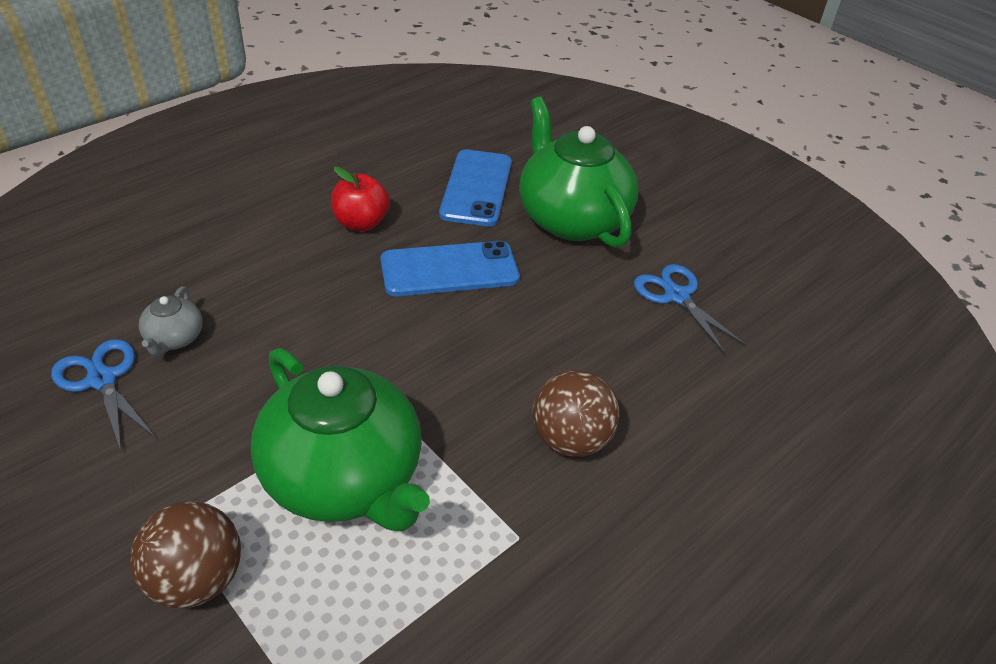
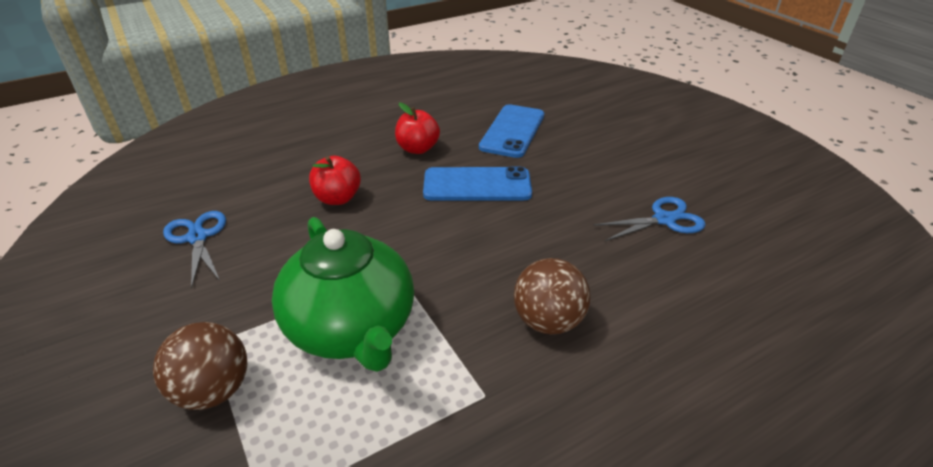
camera: 15 degrees right, 5 degrees down
(174, 339) = (257, 215): grey teapot -> none
(275, 305) = (337, 198): none -> red apple
(571, 219) = (584, 157): green teapot -> none
(676, 296) = (664, 219): blue scissors -> blue scissors turned 90 degrees clockwise

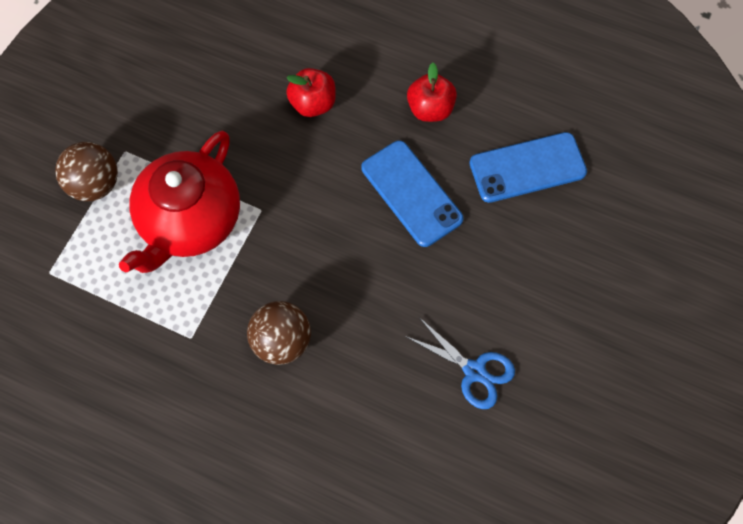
camera: 55 degrees right, 30 degrees up
(197, 237) = (202, 52): blue scissors -> none
(352, 328) = (190, 221): green teapot -> red teapot

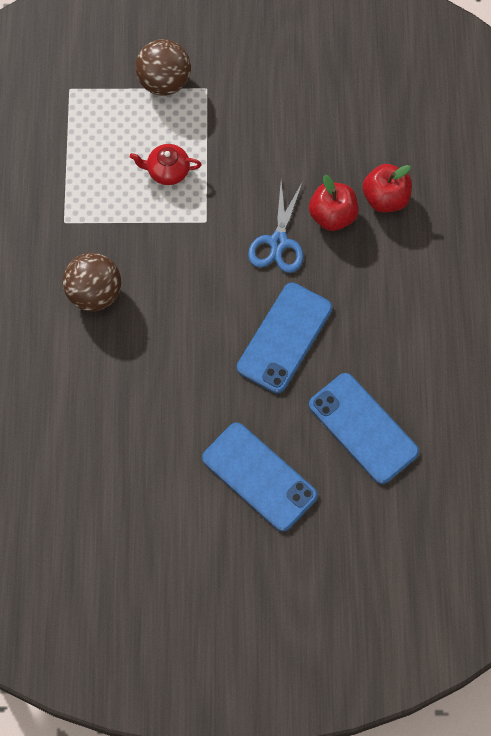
camera: 65 degrees right, 0 degrees up
(190, 221) = (167, 171): red teapot -> red teapot, size x0.42
(430, 109) = (380, 318): red apple -> red apple (385, 198)
(474, 371) = (140, 460): blue scissors -> blue scissors (278, 242)
(536, 272) = (259, 477): none -> blue phone

